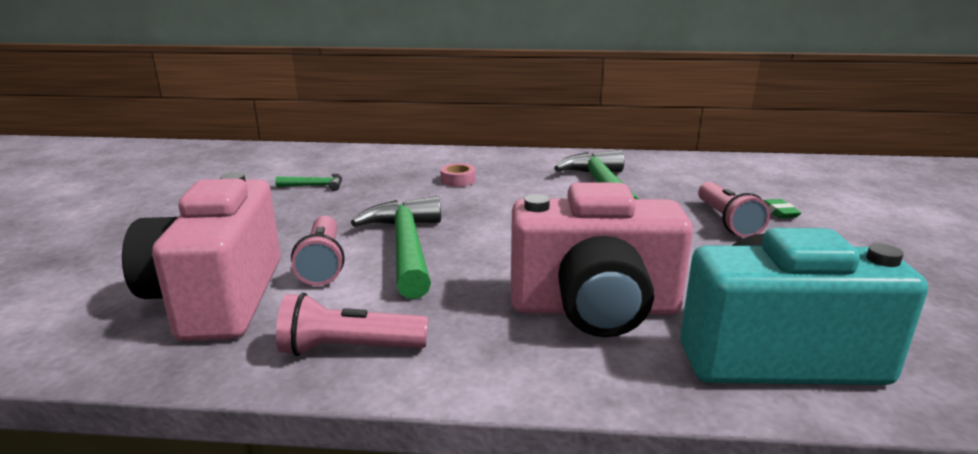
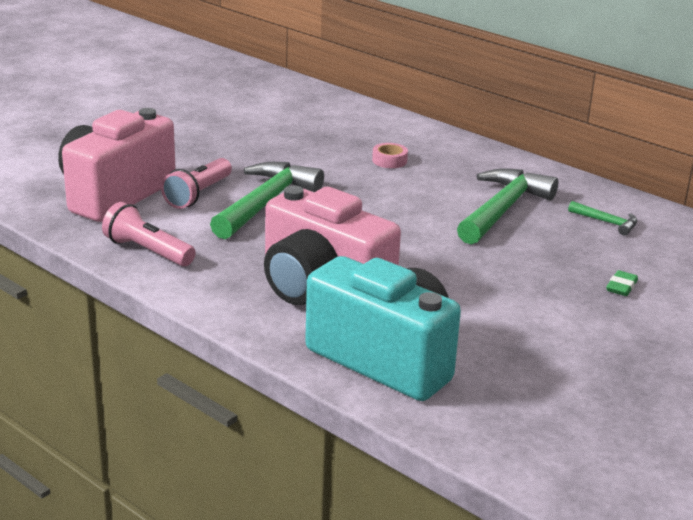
camera: 35 degrees right, 5 degrees up
(315, 186) = (271, 130): green hammer -> green hammer (607, 222)
(727, 221) = (552, 275): pink flashlight -> none

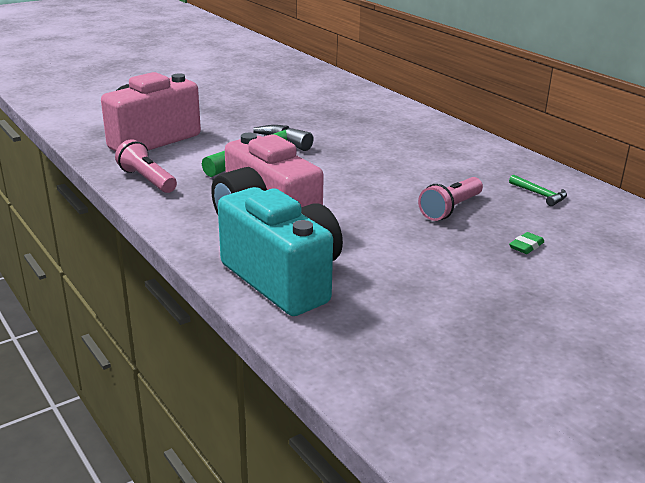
camera: 15 degrees right, 0 degrees up
(198, 195) = (212, 145): pink flashlight -> pink flashlight (450, 209)
(389, 161) = (378, 134): pink tape -> none
(503, 209) = (453, 177): green hammer -> none

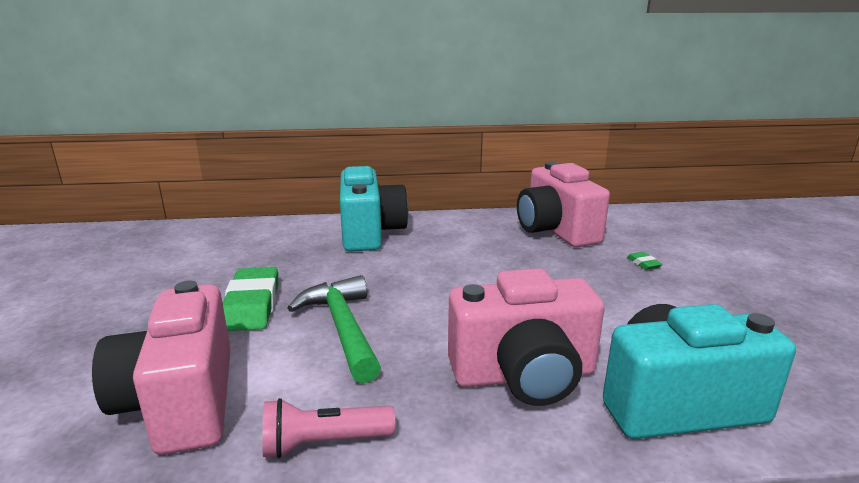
camera: 60 degrees left, 5 degrees down
(257, 124) = (252, 305): none -> green eraser
(411, 126) = (370, 233): none -> turquoise camera
(450, 209) = (559, 270): pink flashlight -> none
(540, 195) = (556, 231): green hammer -> pink camera

